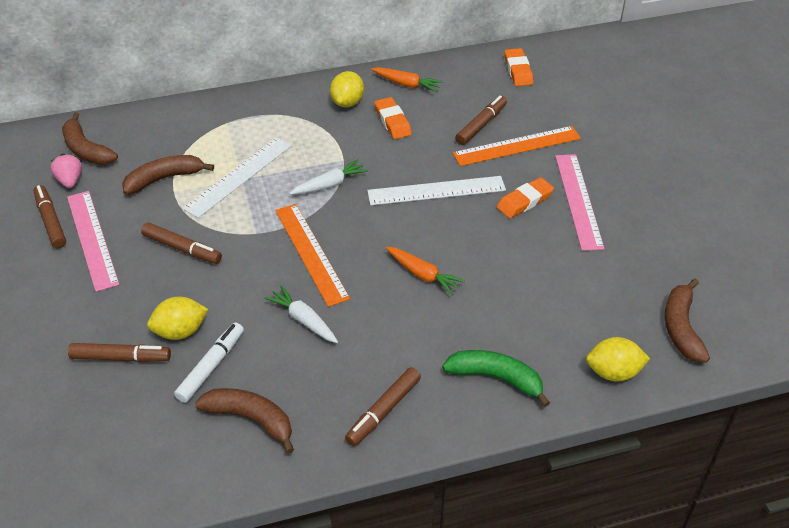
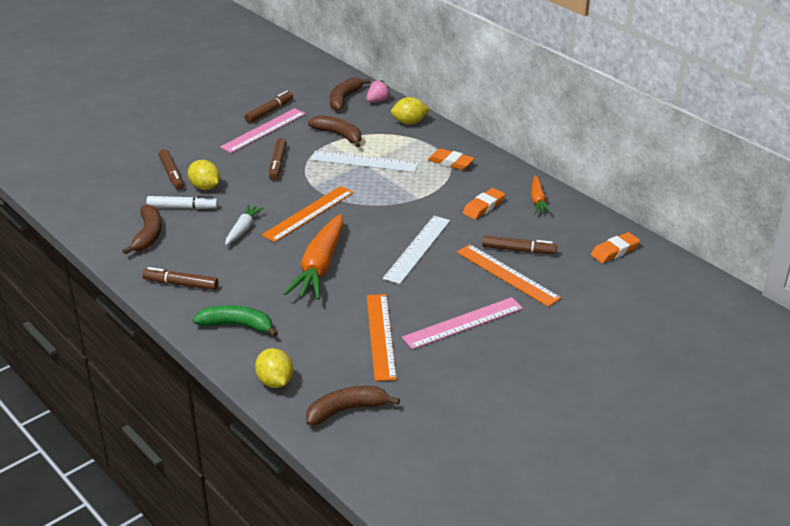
camera: 65 degrees right, 10 degrees down
(70, 180) = (310, 104): pink strawberry -> pink strawberry (377, 101)
(329, 185) = (385, 200): white carrot -> none
(347, 102) = (488, 180): yellow lemon -> yellow lemon (409, 122)
(423, 275) = (320, 267): orange carrot -> orange carrot, size x1.91
(436, 190) = (417, 249): white ruler -> white ruler turned 60 degrees clockwise
(496, 378) = (237, 325): green banana -> green banana turned 75 degrees counterclockwise
(524, 201) = (439, 295): orange eraser -> orange eraser (450, 162)
(572, 265) = (380, 336): none -> orange ruler

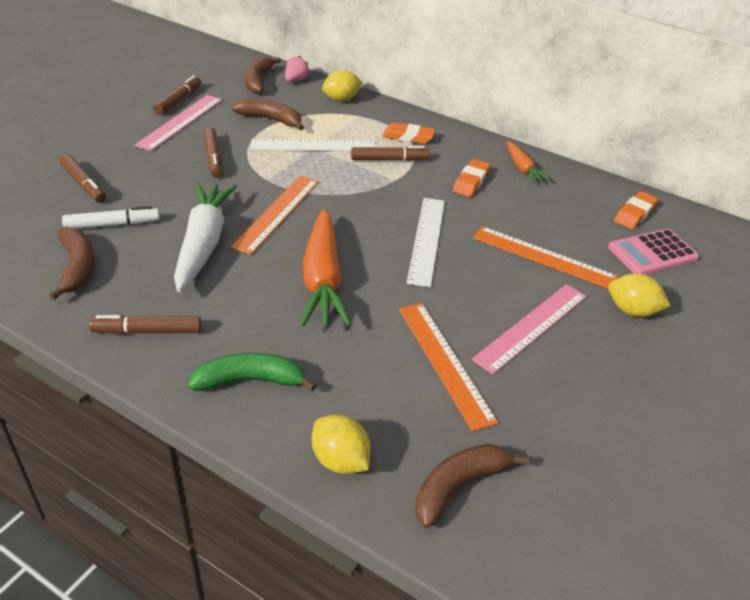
camera: 20 degrees left, 5 degrees up
(205, 187) = (133, 195): yellow lemon -> yellow lemon (632, 311)
(243, 229) = (203, 243): white carrot -> white carrot, size x1.91
(518, 250) = (537, 226): brown marker -> brown marker (389, 159)
(606, 284) = (652, 253): none -> pink calculator

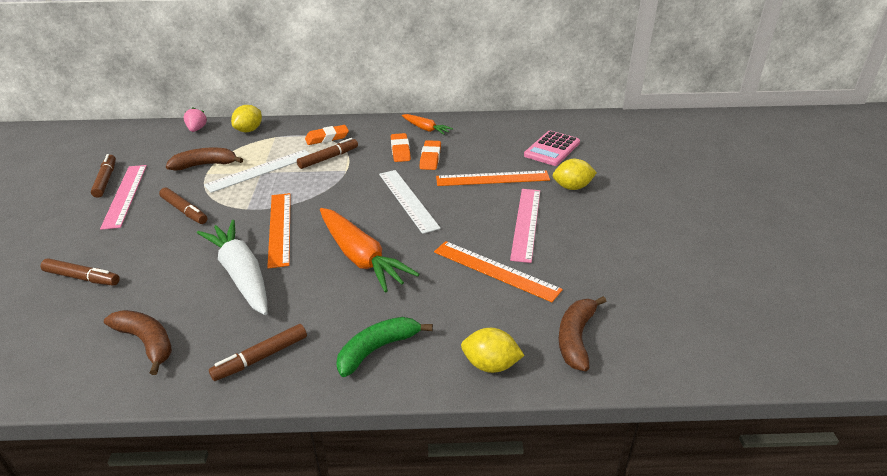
camera: 30 degrees left, 5 degrees down
(112, 224) = (145, 296): white marker -> none
(258, 81) = (164, 141): brown banana -> none
(634, 214) = (520, 130): orange eraser -> orange eraser (430, 158)

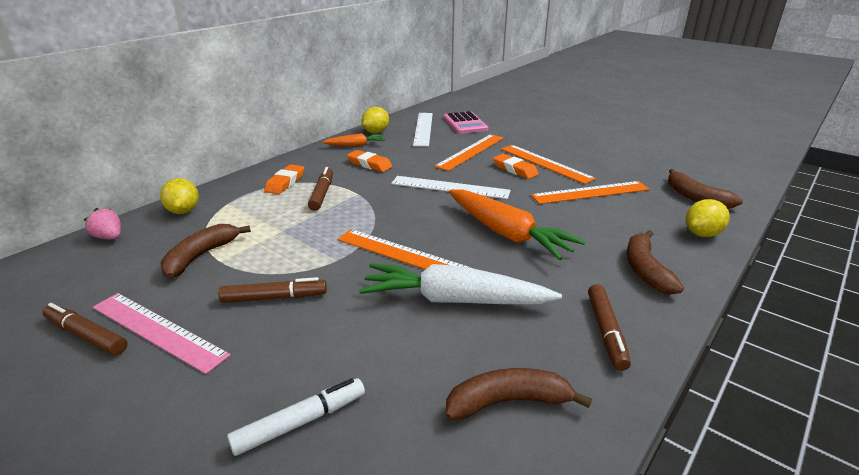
camera: 50 degrees left, 5 degrees down
(82, 278) = (300, 422): brown marker -> white marker
(260, 170) = (277, 230): white ruler -> white ruler (423, 129)
(360, 257) = (506, 233): orange carrot -> orange carrot turned 45 degrees clockwise
(377, 349) = (645, 270): green banana -> brown banana
(430, 158) = (403, 159): orange eraser -> orange eraser (515, 169)
(526, 223) = (545, 163): pink ruler -> orange ruler
(572, 187) = (522, 136): yellow lemon -> yellow lemon (376, 132)

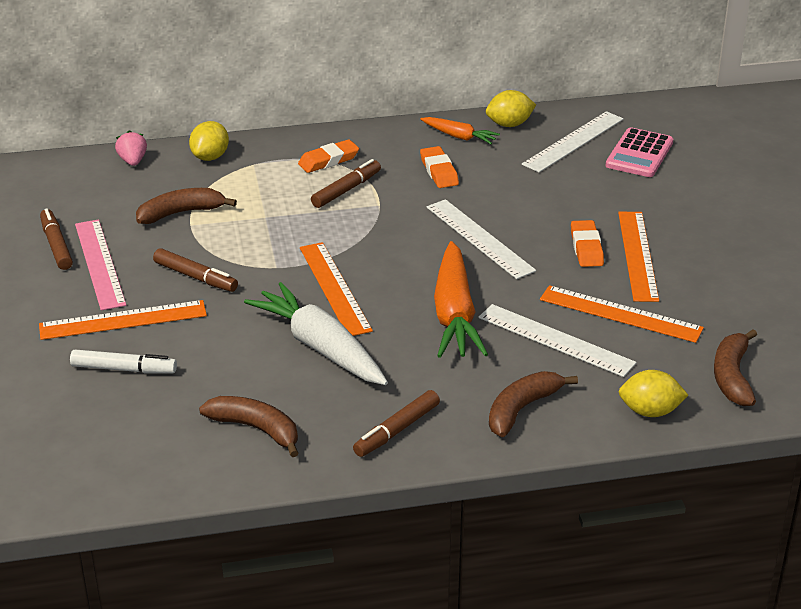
camera: 40 degrees right, 5 degrees up
(471, 152) = (576, 201): orange ruler -> orange ruler (123, 320)
(586, 220) = (555, 340): none -> white ruler

